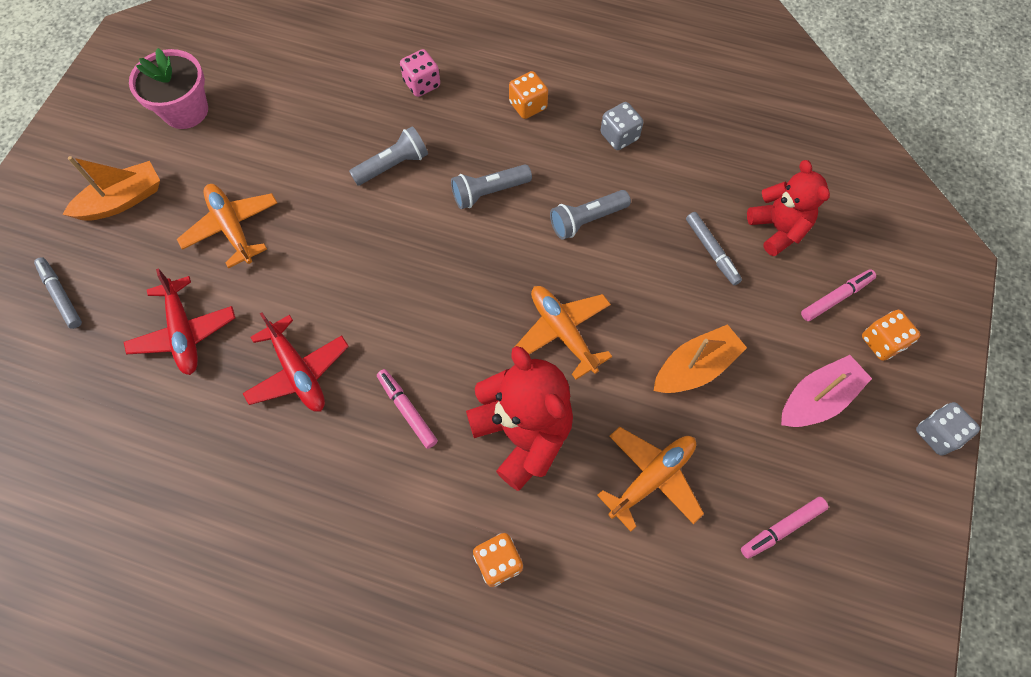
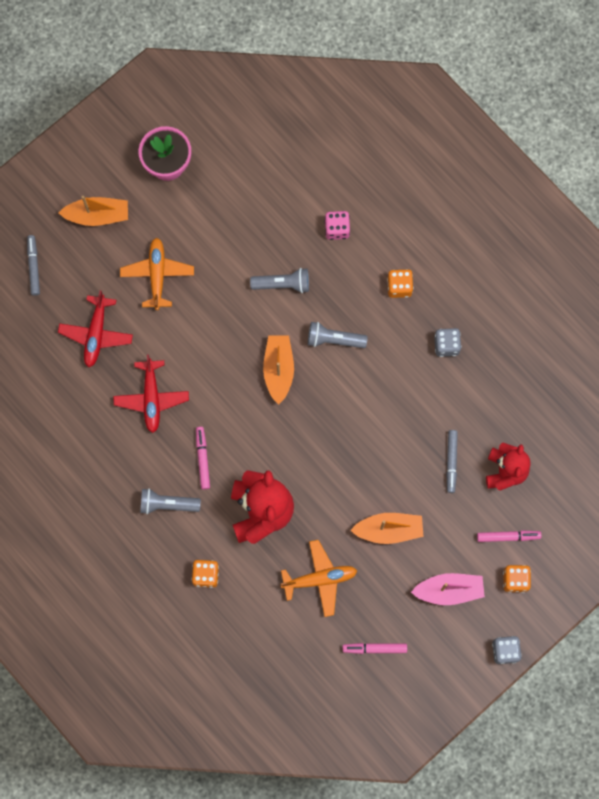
camera: 30 degrees right, 10 degrees up
(443, 256) = (278, 370): none -> orange boat
(563, 332) = (323, 462): orange plane -> none
(586, 220) = (385, 395): grey flashlight -> grey flashlight (167, 504)

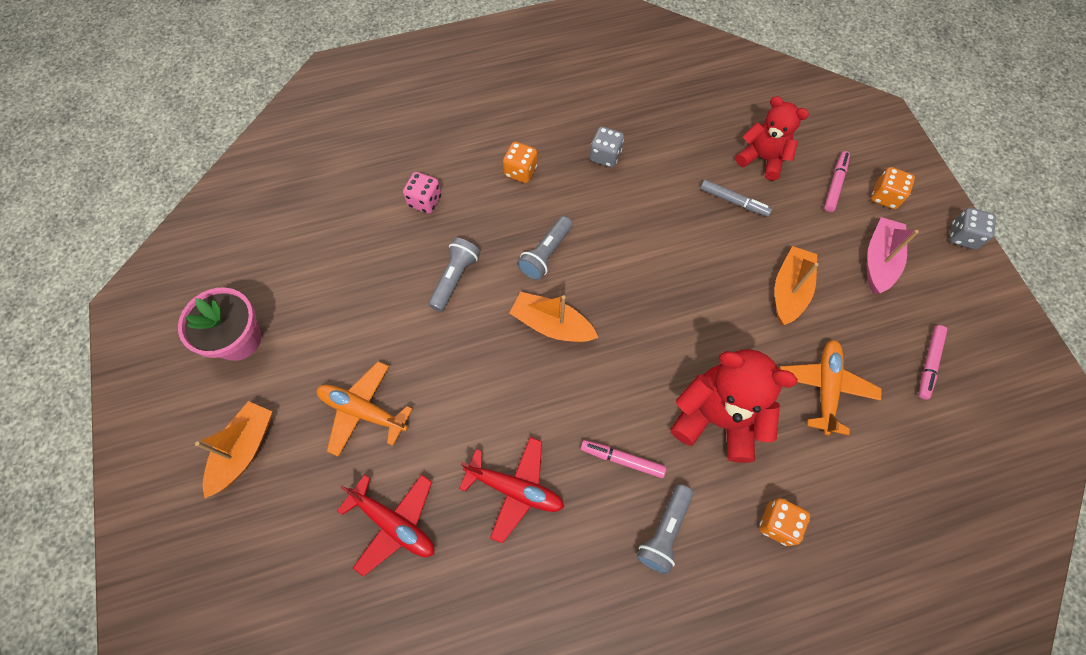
camera: 65 degrees left, 10 degrees down
(33, 266) = (255, 568): grey marker -> none

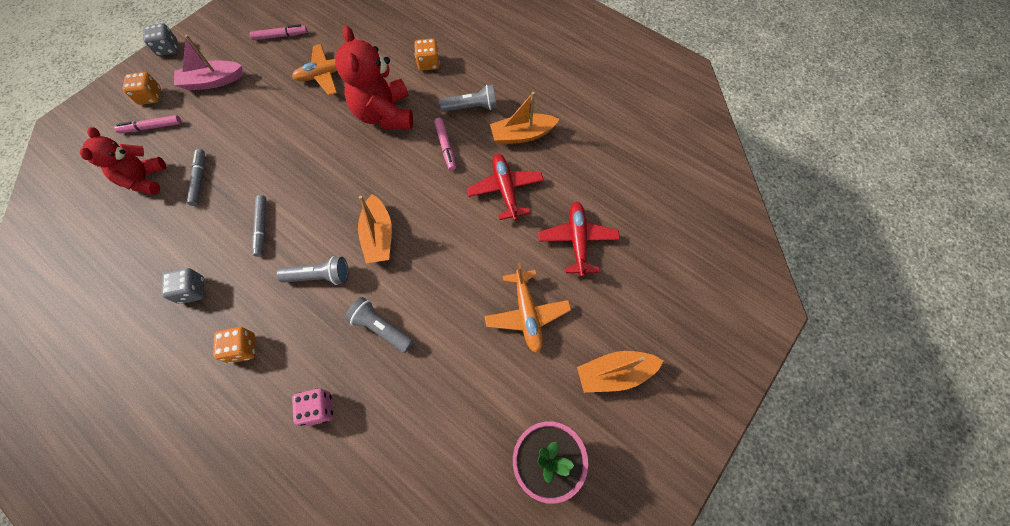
camera: 125 degrees left, 0 degrees up
(455, 278) = (381, 328): grey flashlight -> grey flashlight turned 45 degrees clockwise
(636, 230) = (262, 227): none -> grey marker
(789, 290) = (265, 117): orange boat -> orange boat (522, 135)

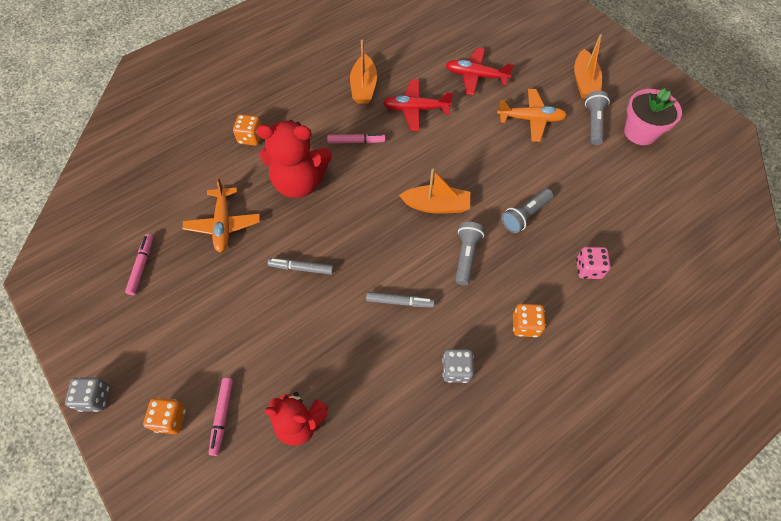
camera: 75 degrees left, 5 degrees down
(199, 179) = (320, 361): grey marker -> grey marker (301, 268)
(212, 81) = (179, 344): pink boat -> none
(472, 107) = (319, 115): grey flashlight -> grey flashlight (593, 123)

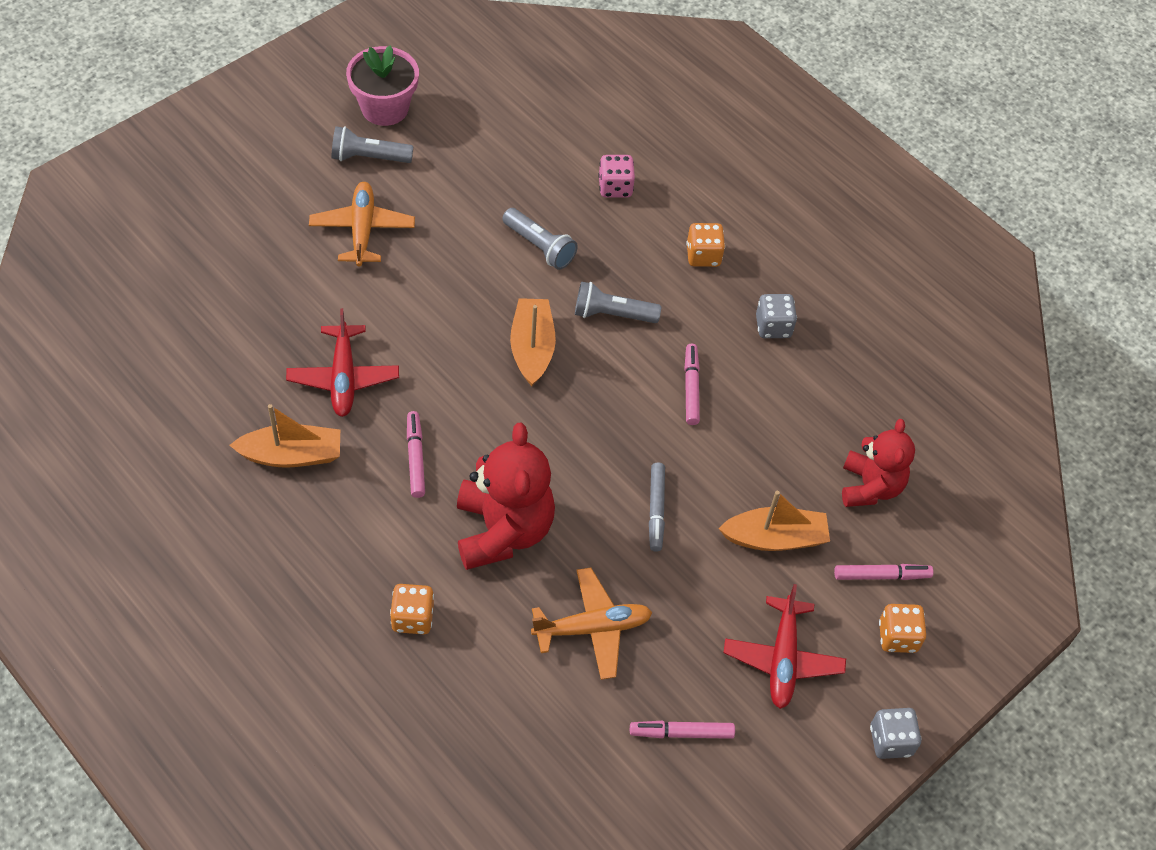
camera: 100 degrees left, 5 degrees down
(400, 302) = (691, 388): grey marker -> pink marker
(476, 76) = (268, 296): red plane -> red plane (782, 659)
(584, 82) = (284, 160): orange boat -> orange boat (775, 538)

